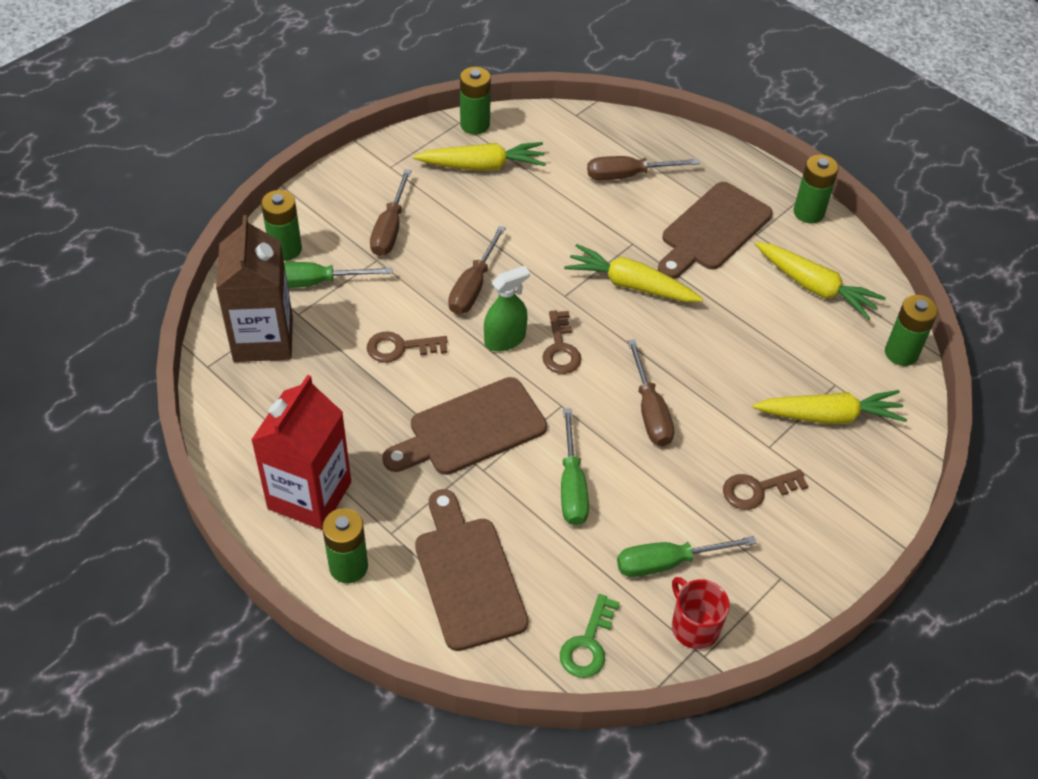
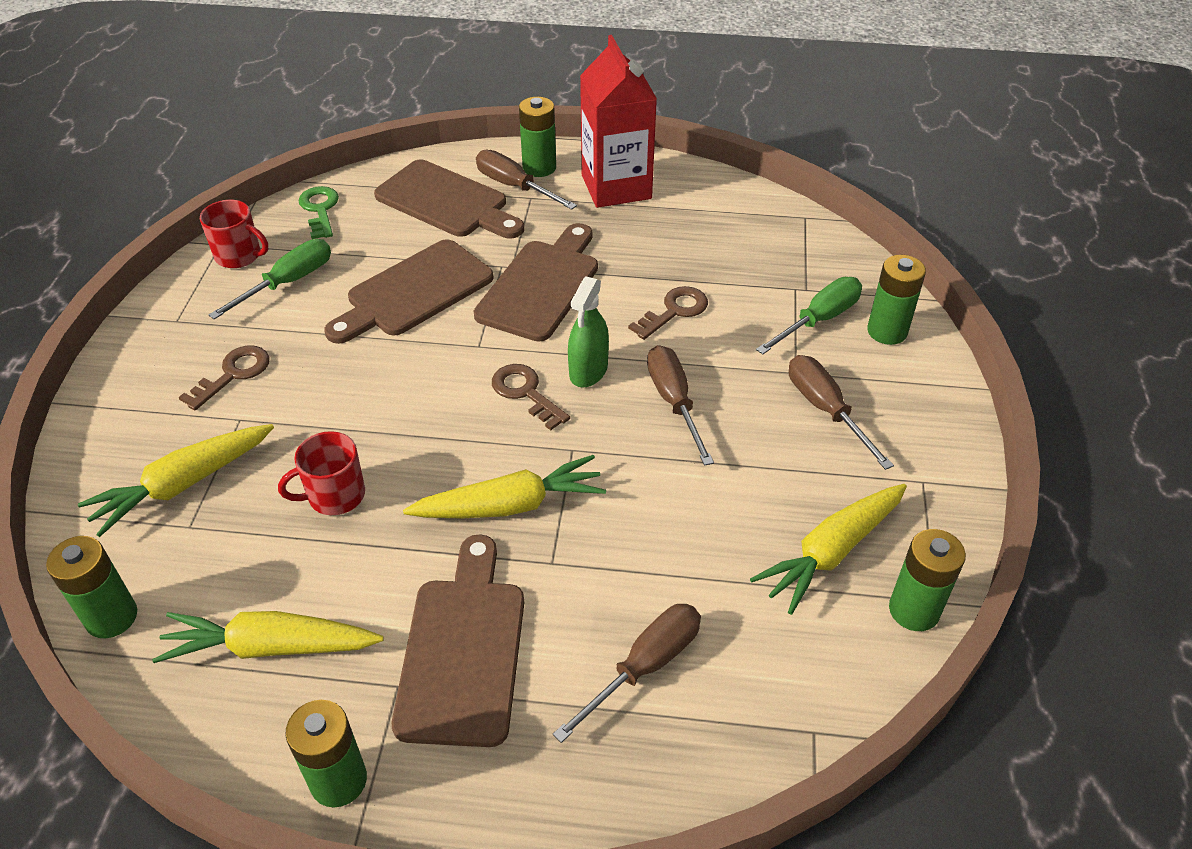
camera: 145 degrees right, 5 degrees down
(263, 339) = (793, 255): brown carton -> none
(572, 486) = (414, 292): green screwdriver -> brown cutting board
(650, 411) = (387, 386): brown screwdriver -> brown screwdriver (514, 186)
(733, 351) = (334, 495): none -> red mug

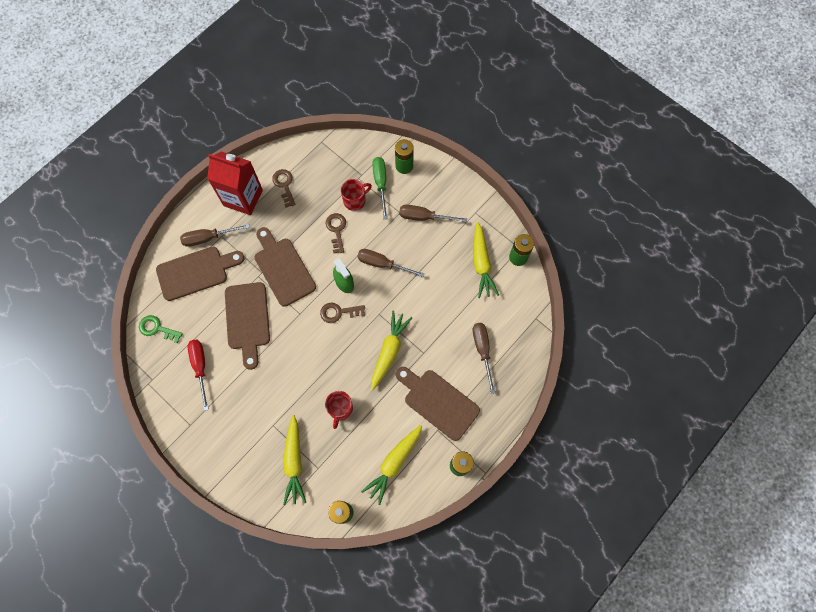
camera: 55 degrees left, 25 degrees up
(233, 374) = (244, 416): brown key -> brown key (284, 185)
(239, 256) = (164, 379): red mug -> red mug (355, 200)
(288, 282) = (200, 367): green screwdriver -> red screwdriver
(539, 167) = (203, 219): green battery -> none

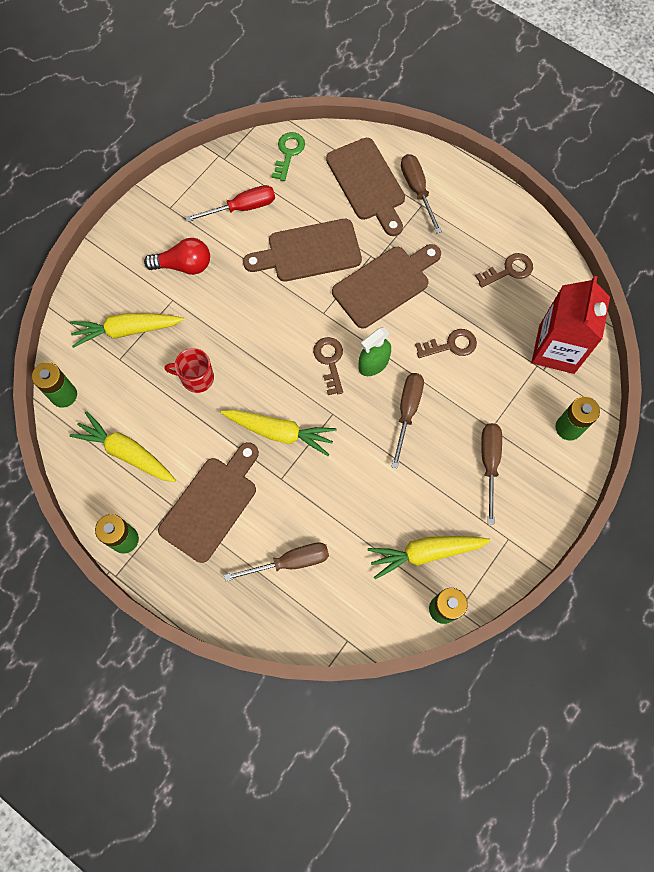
camera: 85 degrees right, 0 degrees up
(243, 198) = (481, 222): red carton -> red carton (556, 349)
(244, 415) = (184, 265): none -> red light bulb
(355, 200) = (500, 365): red mug -> none
(380, 184) = (533, 397): green screwdriver -> none

